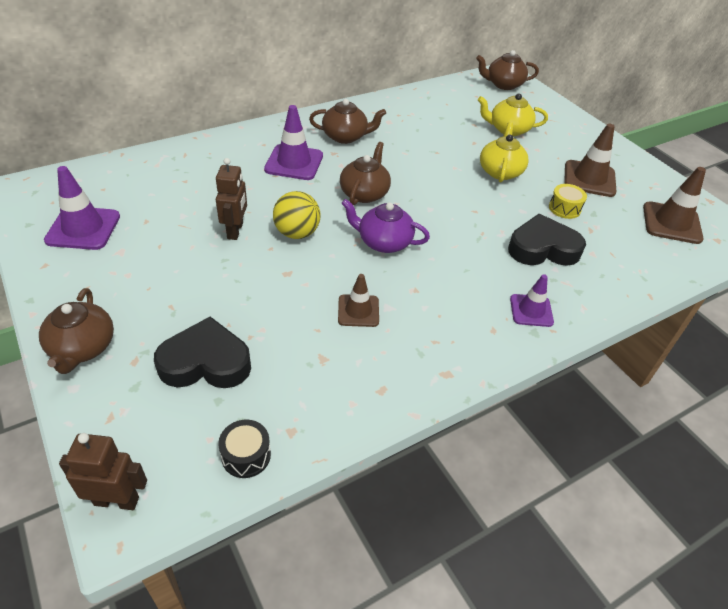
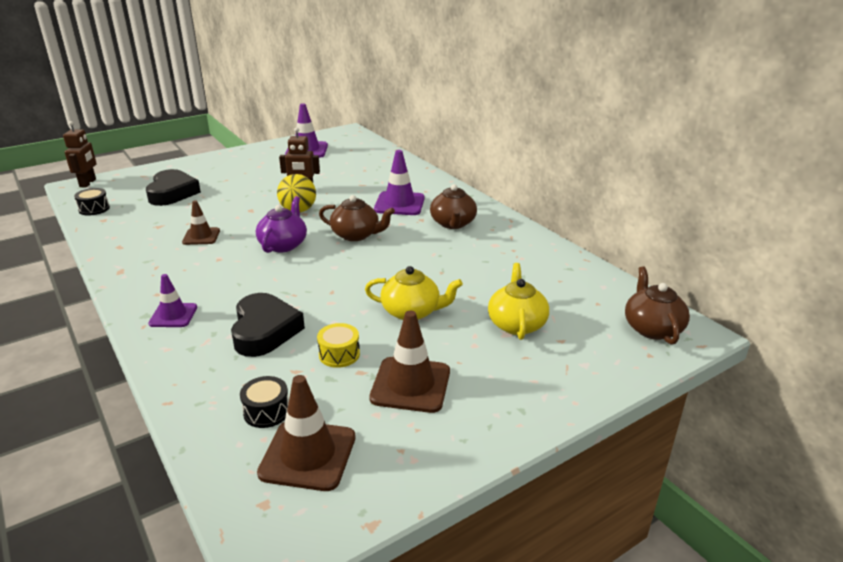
camera: 90 degrees right, 15 degrees down
(82, 348) = (198, 163): brown teapot -> none
(640, 242) = (266, 411): none -> black drum

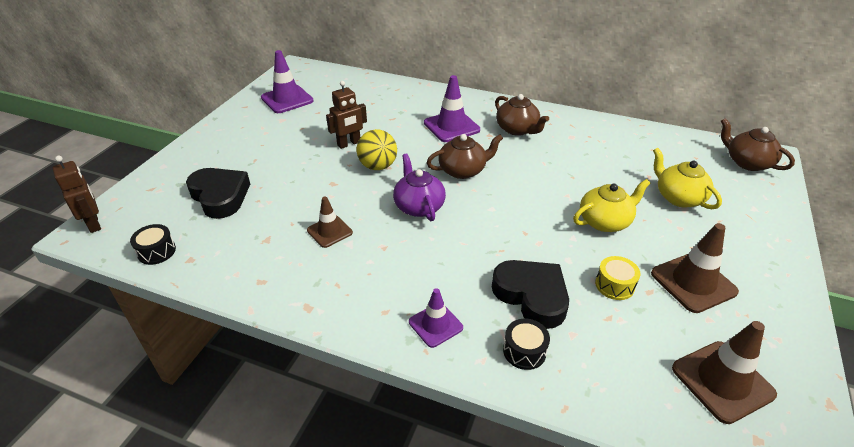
camera: 35 degrees left, 10 degrees up
(266, 411) = (644, 365): black drum -> black drum (524, 351)

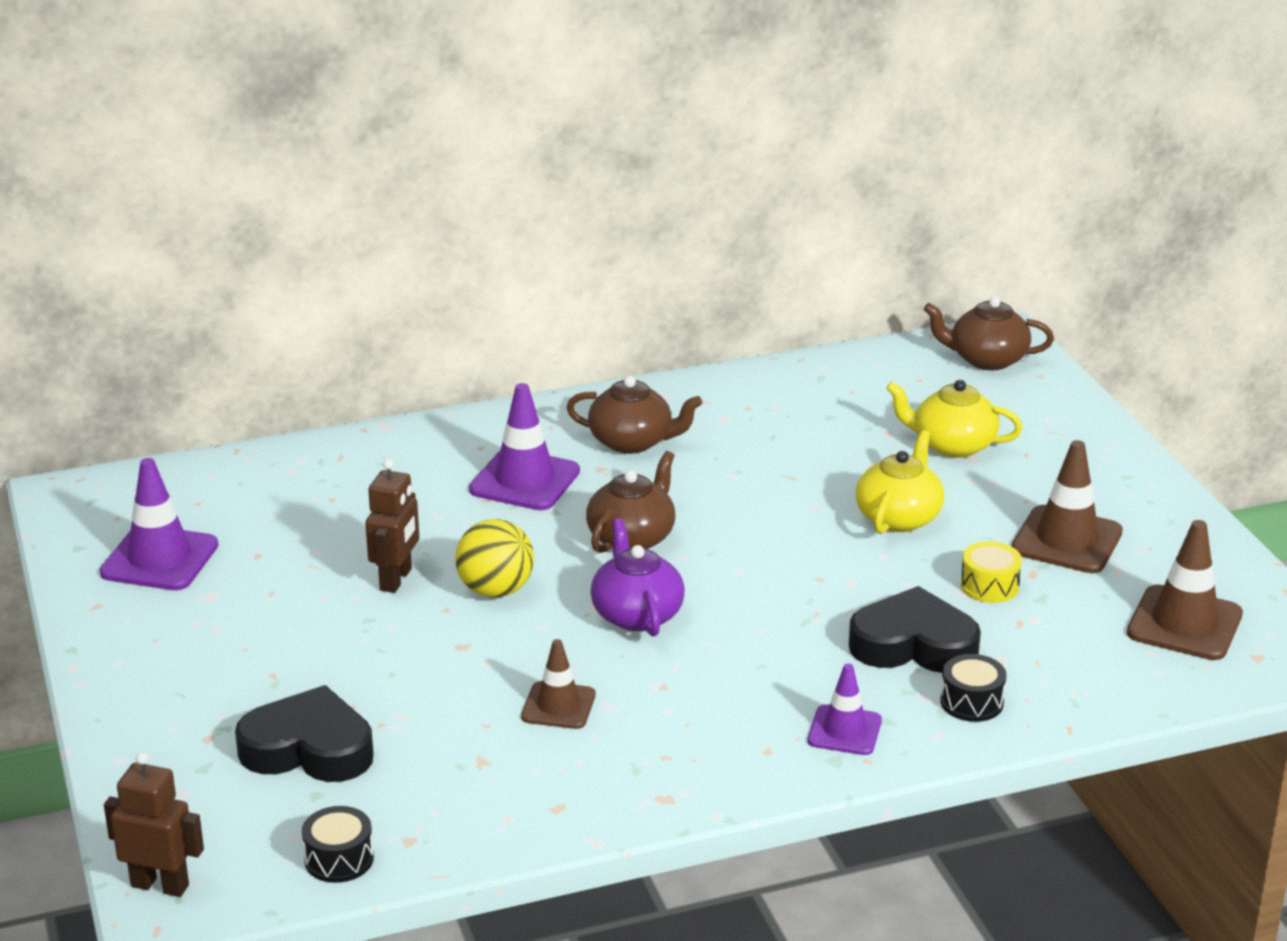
camera: 40 degrees left, 10 degrees down
(418, 206) = (636, 614): purple teapot -> purple teapot turned 45 degrees clockwise

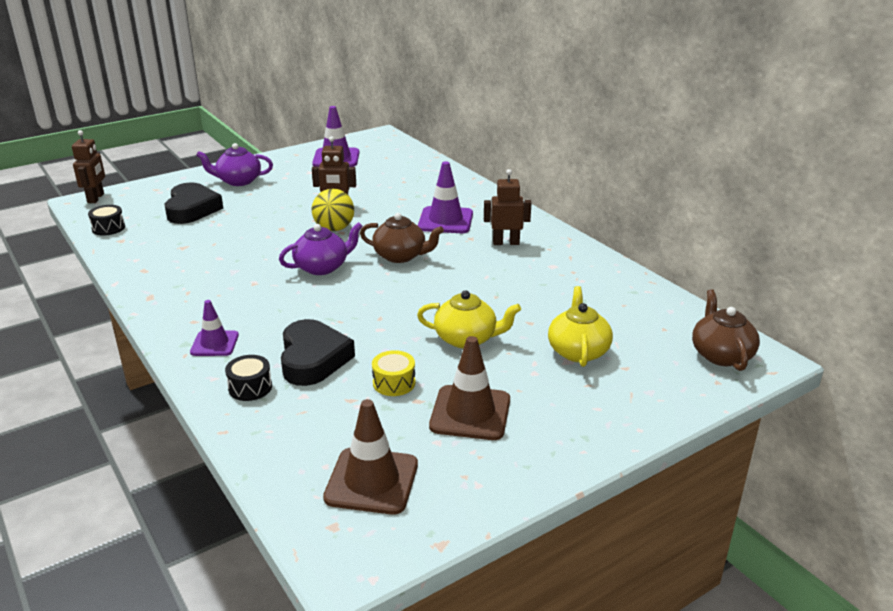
camera: 75 degrees right, 0 degrees up
(196, 686) = (238, 181): none -> purple teapot
(558, 706) = (231, 258): brown traffic cone -> none
(632, 442) = (506, 243): brown teapot -> brown robot

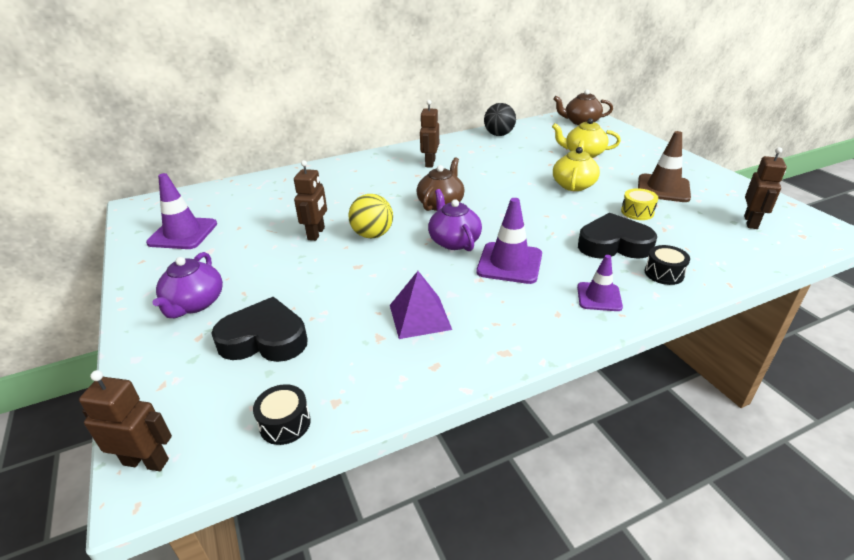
camera: 80 degrees left, 5 degrees up
(204, 260) = (420, 317): none -> purple pyramid
(371, 481) = (751, 222): brown traffic cone -> brown robot
(445, 221) = (379, 182): purple traffic cone -> purple traffic cone (509, 263)
(621, 283) = (499, 135): none -> black ball

